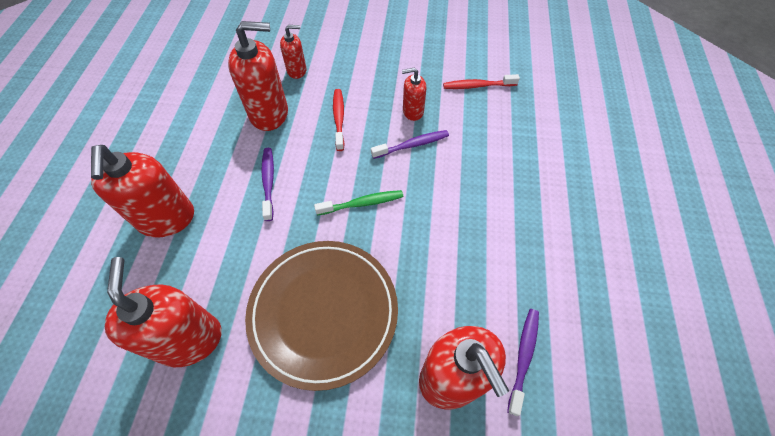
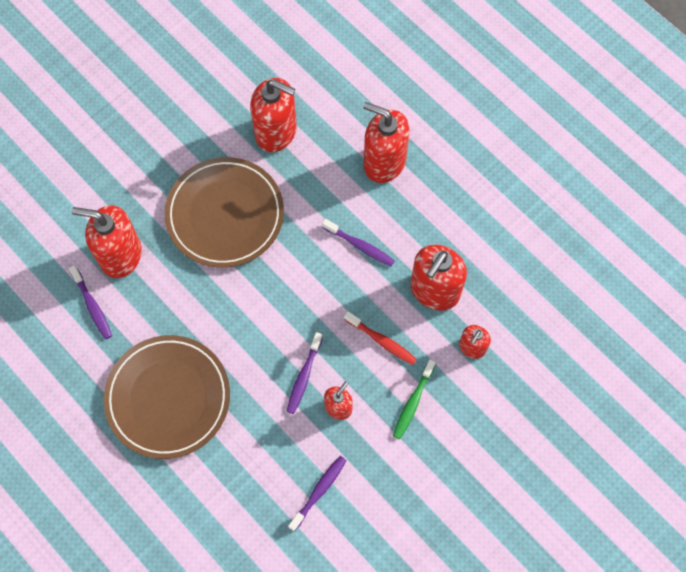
camera: 130 degrees right, 10 degrees up
(362, 203) = (283, 297): green toothbrush -> green toothbrush (413, 402)
(477, 86) = (319, 491): red toothbrush -> purple toothbrush
(524, 220) = (168, 398): none -> brown plate

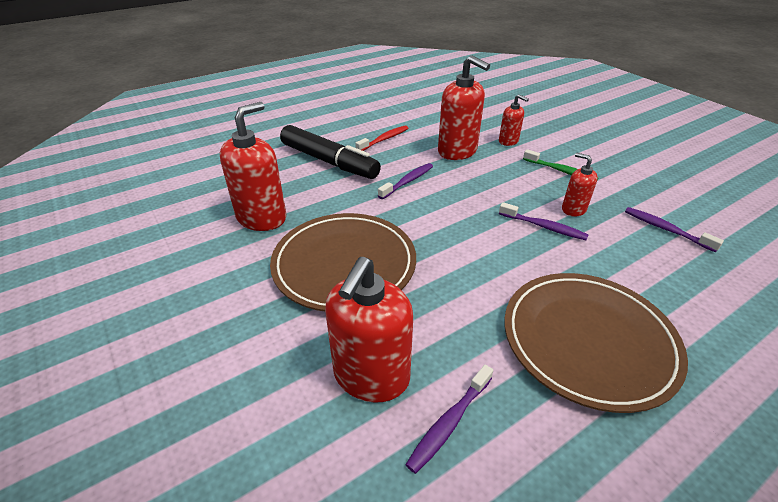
camera: 80 degrees left, 30 degrees down
(92, 306) = (449, 423): purple toothbrush -> purple toothbrush turned 150 degrees clockwise
(382, 341) = (504, 180): red toothbrush -> red toothbrush (384, 139)
(384, 162) = (329, 161): red soap dispenser -> black marker

